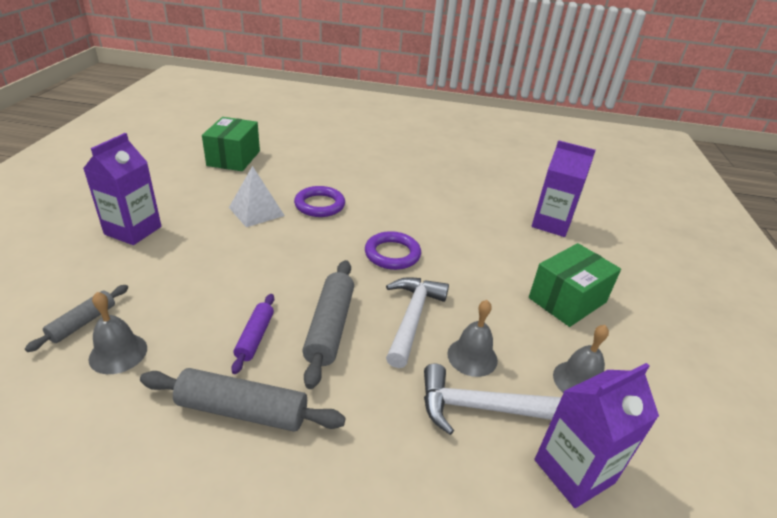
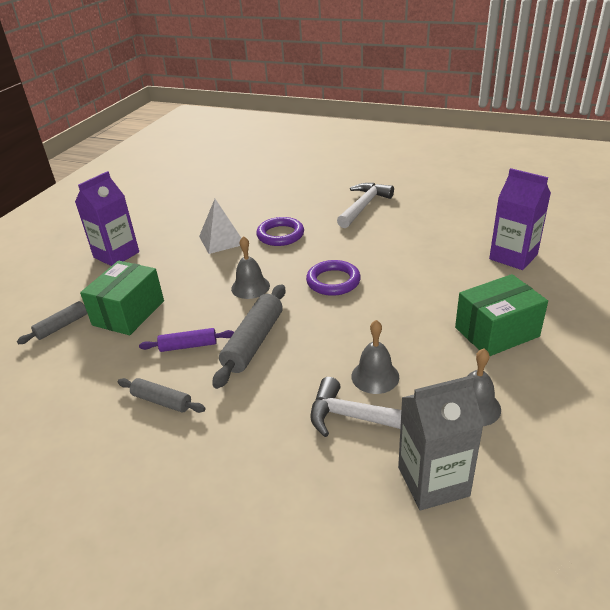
camera: 20 degrees right, 0 degrees up
(118, 353) = (81, 350): grey bell -> grey bell (250, 287)
(234, 158) = (216, 192): green box -> green box (128, 313)
(242, 410) = (162, 401): grey rolling pin -> grey rolling pin, size x0.60
(255, 337) = (188, 346): purple rolling pin -> purple rolling pin turned 60 degrees clockwise
(412, 318) = (331, 339): white hammer -> white hammer (364, 206)
(574, 471) = (433, 481): purple carton -> grey carton

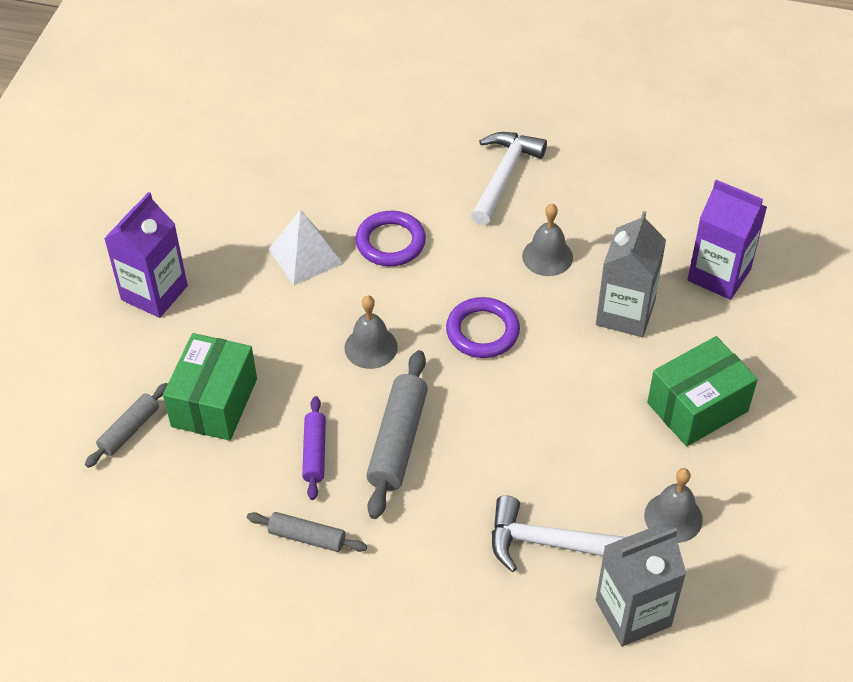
camera: 10 degrees left, 15 degrees up
(188, 346) = (314, 452): purple rolling pin -> purple rolling pin turned 75 degrees counterclockwise
(375, 376) = (557, 483): grey bell -> grey bell (547, 256)
(441, 275) = (625, 313): none -> grey carton

